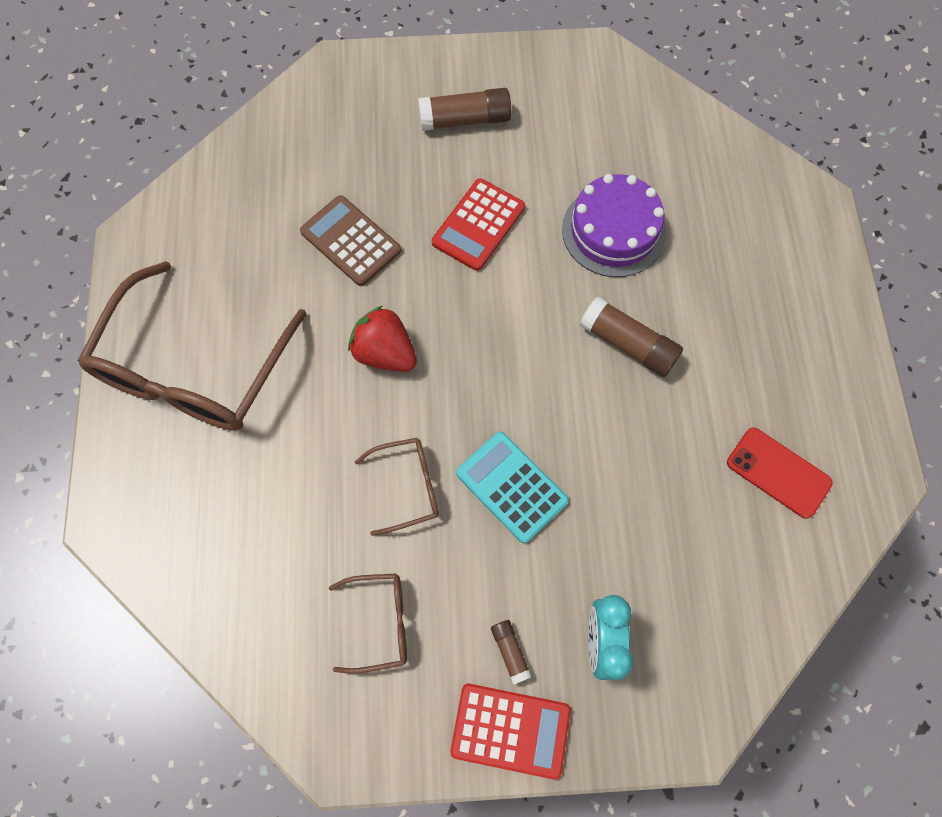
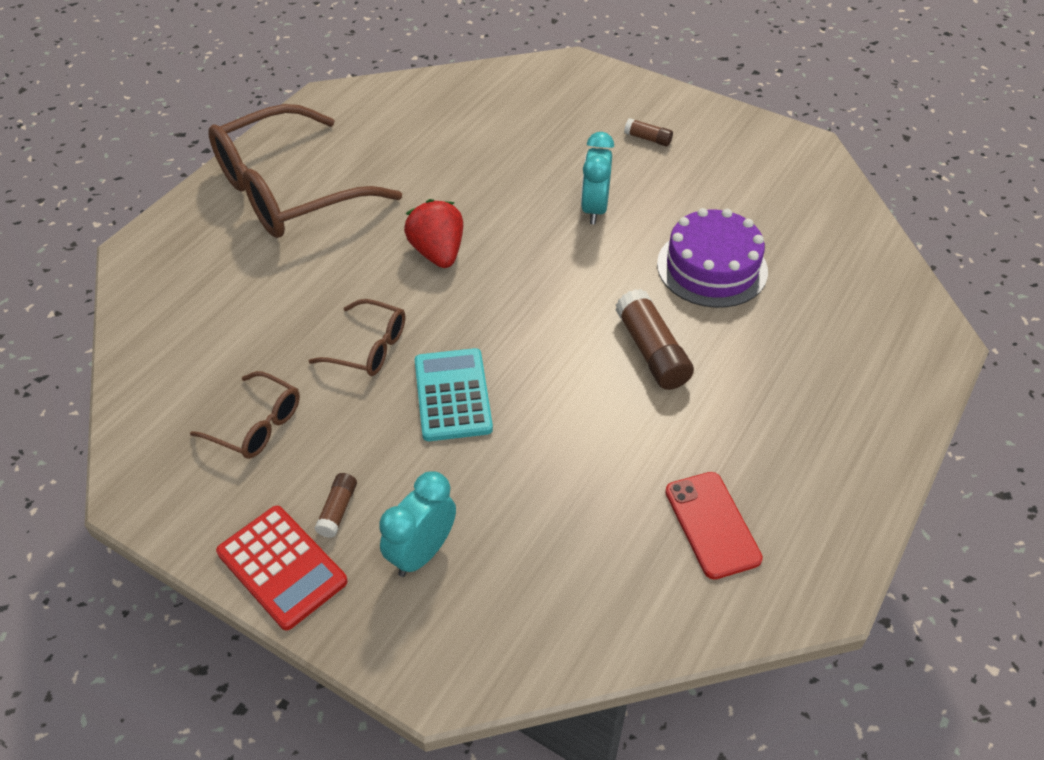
camera: 35 degrees right, 20 degrees down
(350, 241) = (480, 172): brown calculator -> none
(465, 120) = (648, 139): brown glue stick -> brown glue stick, size x0.53
(478, 225) = (594, 209): red calculator -> turquoise clock

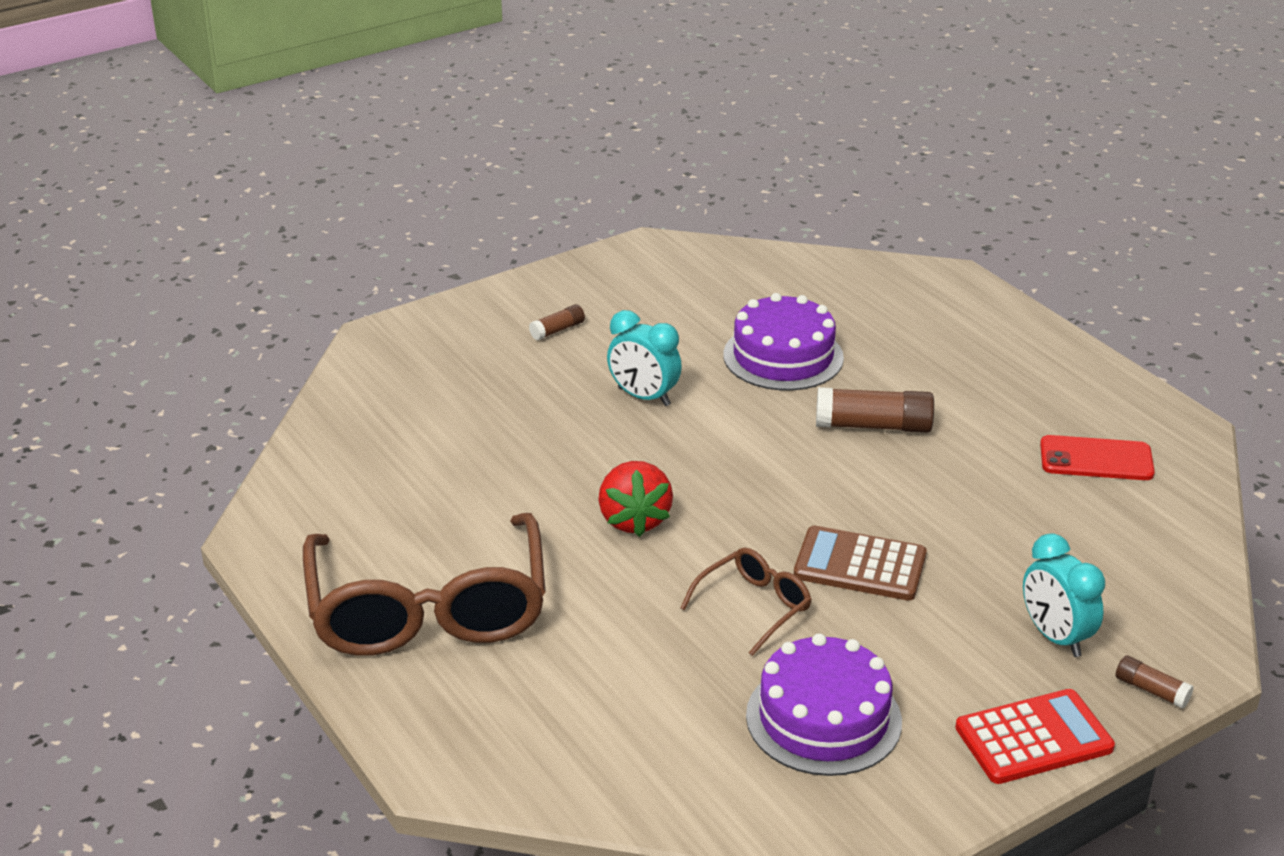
camera: 65 degrees left, 15 degrees down
(256, 425) = (823, 718): brown glasses -> purple cake
(338, 510) = (976, 682): brown glue stick -> brown glue stick (1151, 690)
(438, 252) = (634, 520): red strawberry -> red strawberry turned 105 degrees counterclockwise
(452, 395) = (860, 565): turquoise calculator -> brown calculator

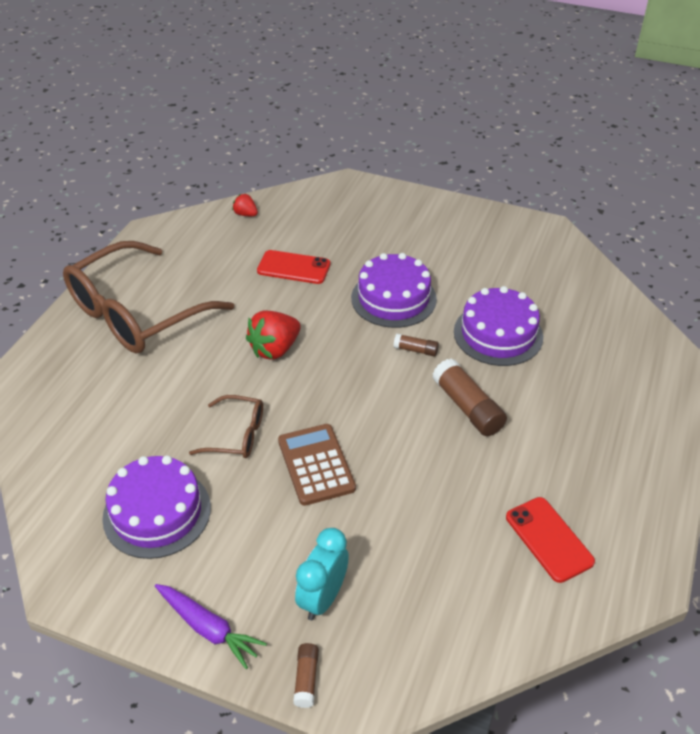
camera: 55 degrees right, 10 degrees up
(332, 439) = (245, 214): none -> red strawberry
(496, 445) = (293, 268): none -> red phone
(557, 330) = (422, 237): brown glue stick -> brown glue stick (415, 350)
(644, 397) = (393, 298): turquoise clock -> purple cake
(1033, 738) = (208, 628): red calculator -> purple carrot

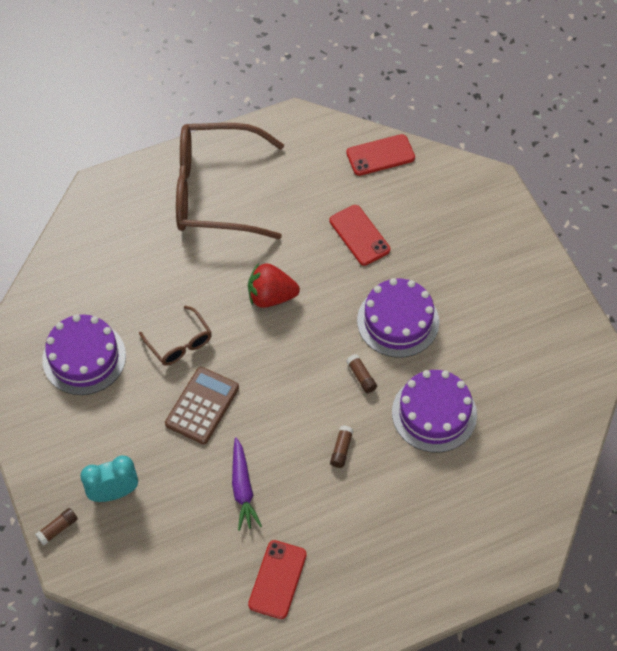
camera: 45 degrees right, 15 degrees up
(208, 628) = (40, 454): purple carrot -> purple carrot (243, 489)
(245, 214) = (380, 155): red strawberry -> red phone
(467, 407) = (341, 449): brown glue stick -> brown glue stick, size x0.53

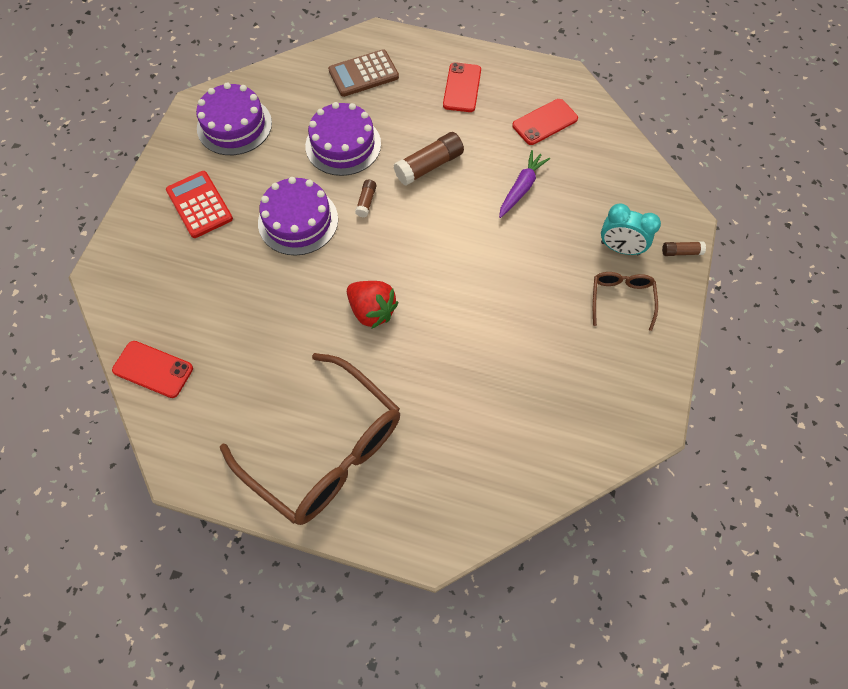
camera: 140 degrees left, 5 degrees up
(84, 357) = (570, 373): purple cake -> purple cake (234, 125)
(179, 343) = (480, 327): brown glasses -> brown glasses (621, 299)
(202, 406) = (503, 264): brown calculator -> brown calculator (363, 74)
(341, 449) = (429, 166): brown glue stick -> brown glue stick, size x1.90
(359, 235) = (251, 309): red phone -> red phone (462, 88)
(487, 277) = (199, 205): none -> red calculator

